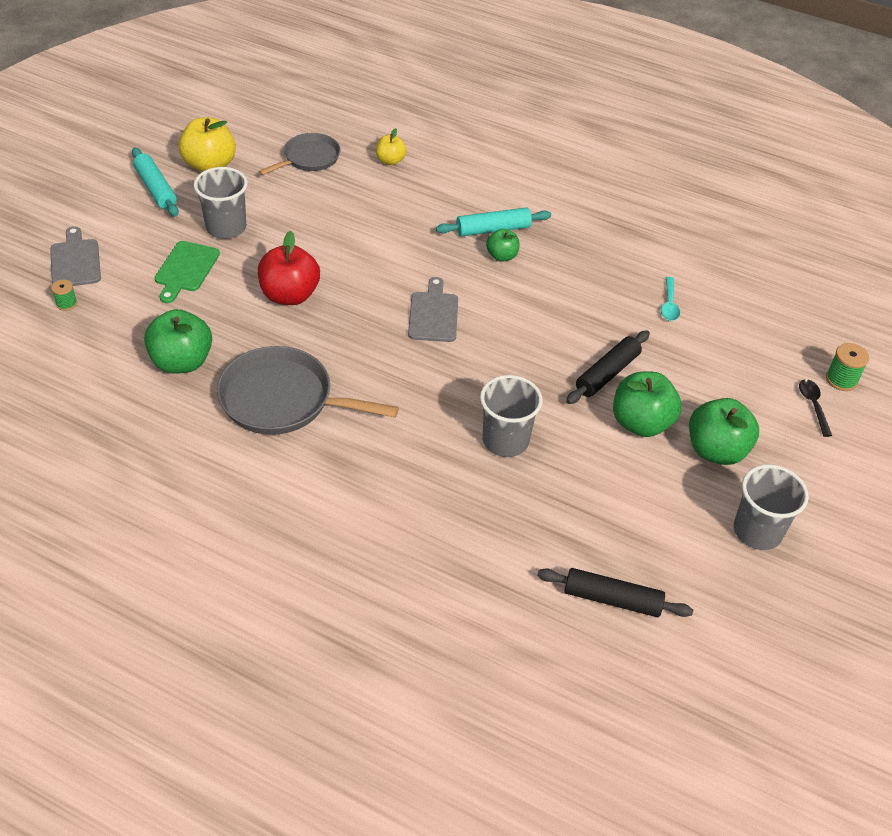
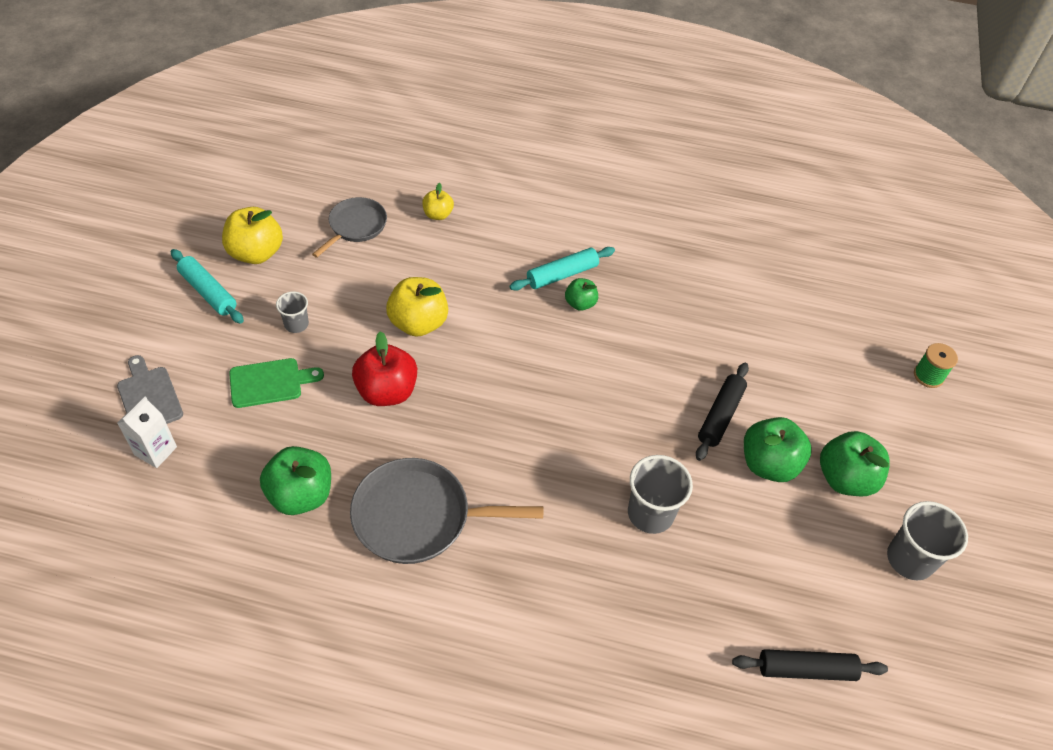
camera: 15 degrees left, 5 degrees up
(66, 303) = (155, 451): green spool -> white carton
(185, 269) = (270, 383): green cutting board -> green cutting board turned 105 degrees counterclockwise
(226, 227) = (296, 324): grey cup -> grey cup, size x0.57
(339, 246) = (418, 323): none -> yellow apple
(433, 314) = (536, 384): grey cutting board -> none
(669, 304) = (752, 326): turquoise spoon -> none
(813, 405) = (913, 409): black spoon -> none

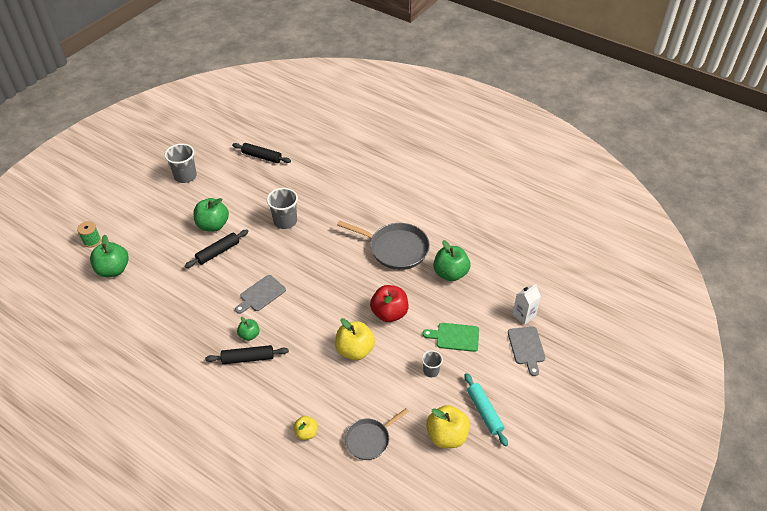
camera: 155 degrees left, 5 degrees down
(562, 274) = (248, 358): turquoise rolling pin -> black rolling pin
(603, 365) = (261, 294): none -> grey cutting board
(845, 479) = (183, 210): green apple -> green apple (113, 270)

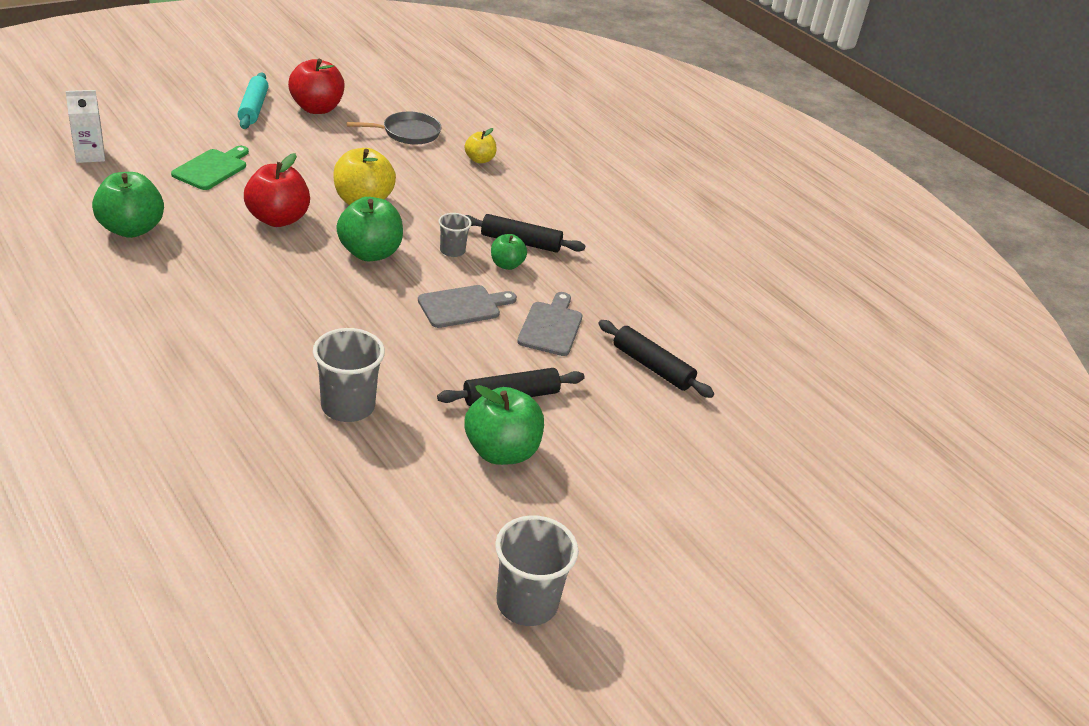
camera: 165 degrees left, 10 degrees down
(92, 241) = (769, 509): green spool -> none
(113, 270) = (722, 435): green apple -> green apple (370, 253)
(262, 157) = (304, 588): black rolling pin -> black rolling pin (652, 367)
(395, 249) = (182, 289): grey pan -> none
(431, 371) = (280, 153): grey cup -> grey cup (452, 251)
(447, 436) = (317, 108): yellow apple -> red apple
(455, 337) = (212, 169): green cutting board -> green cutting board turned 90 degrees counterclockwise
(526, 348) = (131, 131): grey cutting board -> grey cutting board (551, 327)

